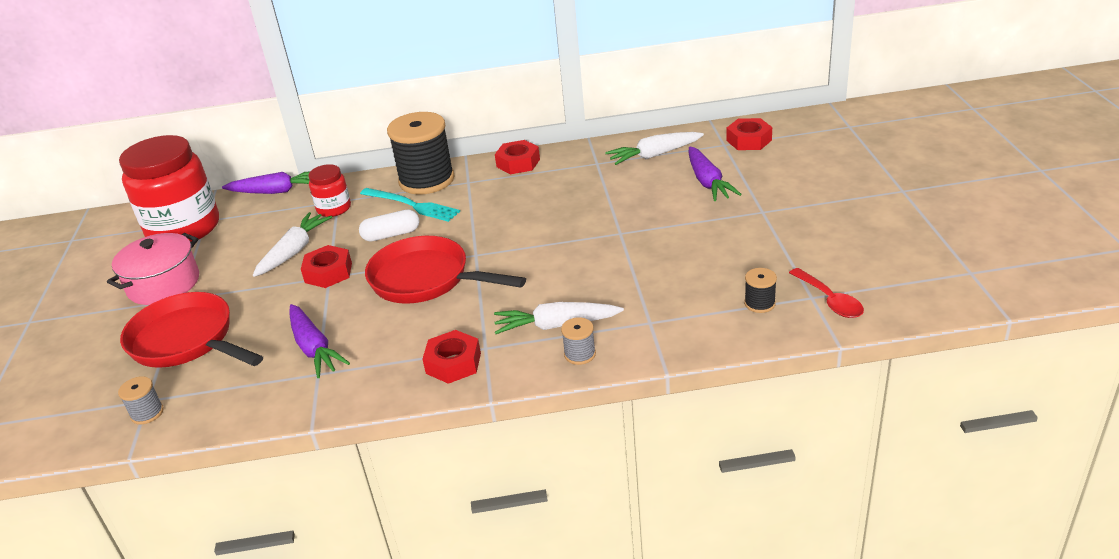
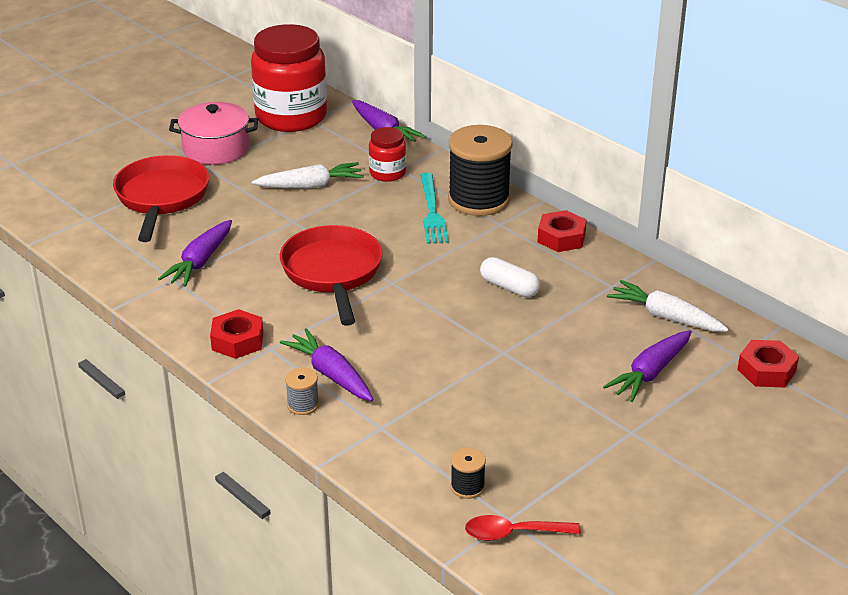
camera: 50 degrees right, 0 degrees up
(147, 413) = (75, 226): grey spool -> none
(328, 273) = (298, 218): red nut -> none
(391, 235) = (378, 223): white capsule -> white capsule (509, 287)
(556, 325) = (331, 374): white carrot -> purple carrot
(830, 300) = (513, 533): red spoon -> red spoon turned 60 degrees clockwise

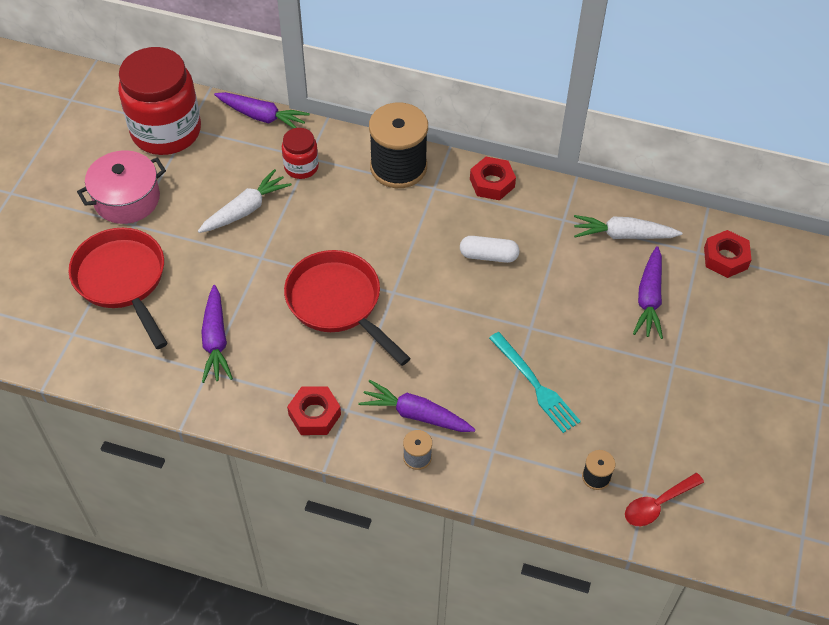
camera: 30 degrees left, 20 degrees up
(432, 211) = (369, 196): turquoise fork -> turquoise fork (535, 385)

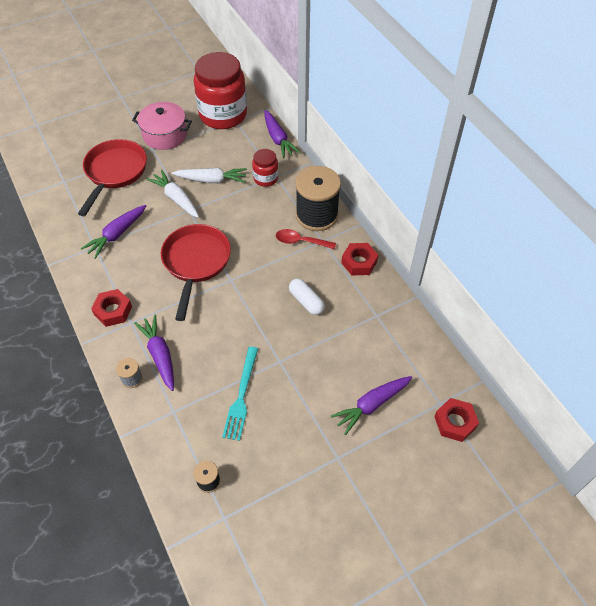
camera: 45 degrees right, 0 degrees up
(623, 235) = (403, 353): white carrot -> white carrot (176, 199)
(657, 505) = (222, 533): red spoon -> red spoon (300, 241)

